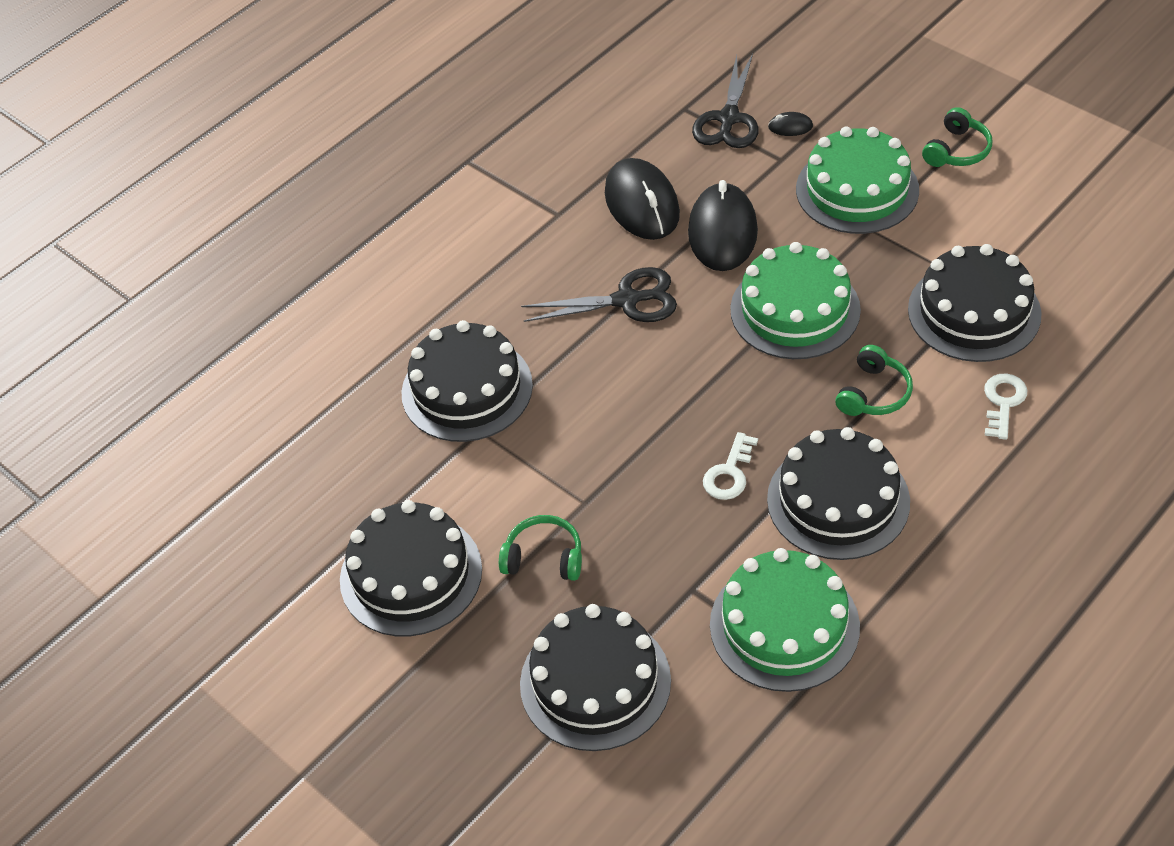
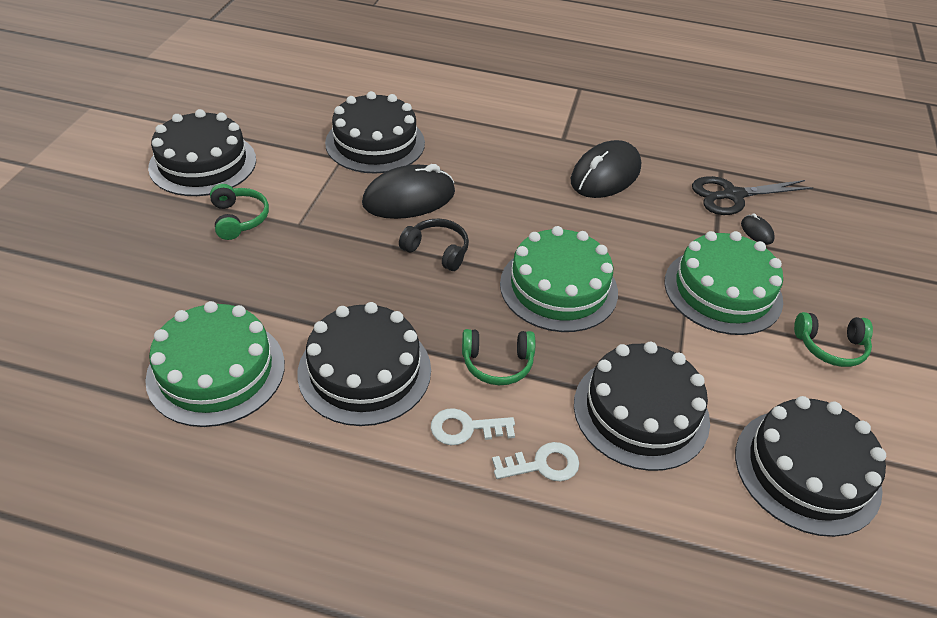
camera: 55 degrees right, 5 degrees down
(595, 682) = (131, 275): black cake -> black cake (807, 470)
(627, 300) = (504, 193): black scissors -> none
(692, 389) = (437, 251): none -> black headphones
(722, 232) = (611, 224): black mouse -> black mouse (409, 198)
(729, 473) = (362, 295): white key -> white key (465, 428)

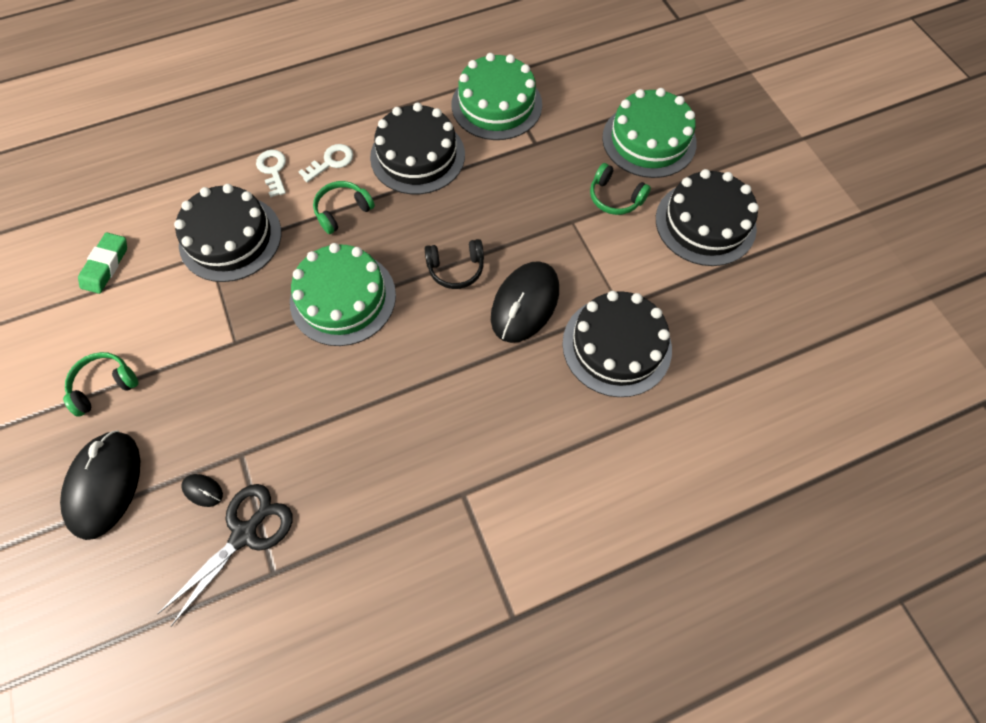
camera: 145 degrees right, 20 degrees up
(542, 464) = (273, 170): white key -> white key turned 120 degrees clockwise
(605, 175) = (386, 466): black mouse -> black mouse (105, 484)
(722, 291) = (211, 386): green cake -> green cake (649, 140)
(807, 470) = (106, 265): black cake -> green eraser

